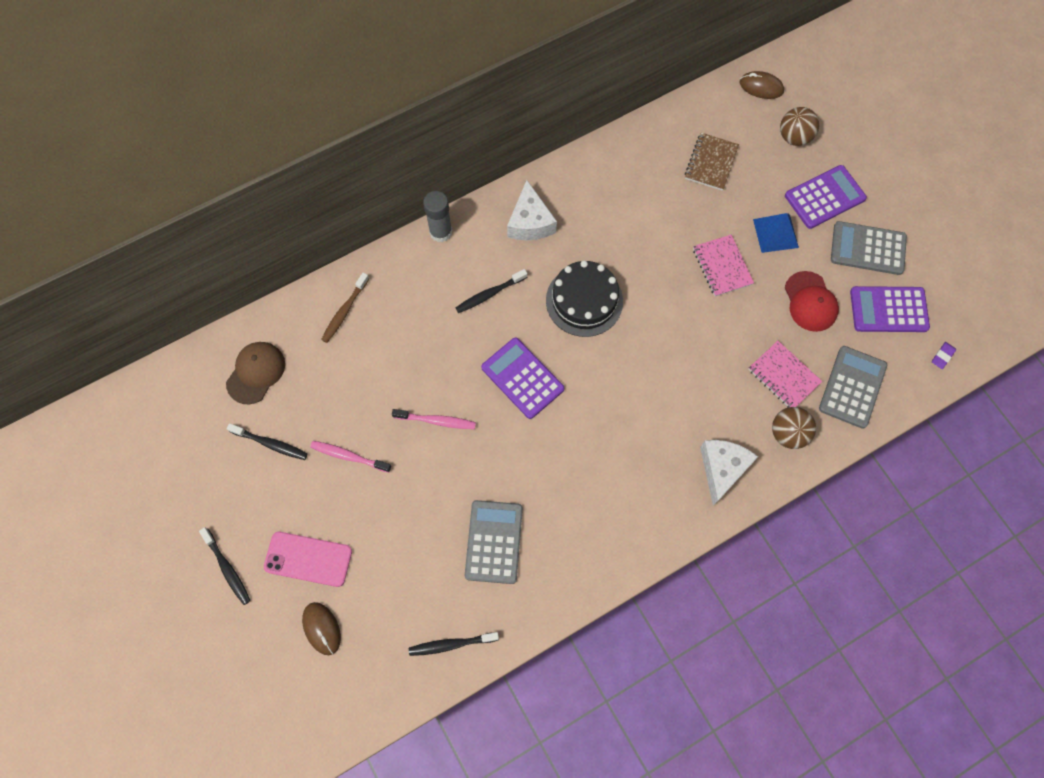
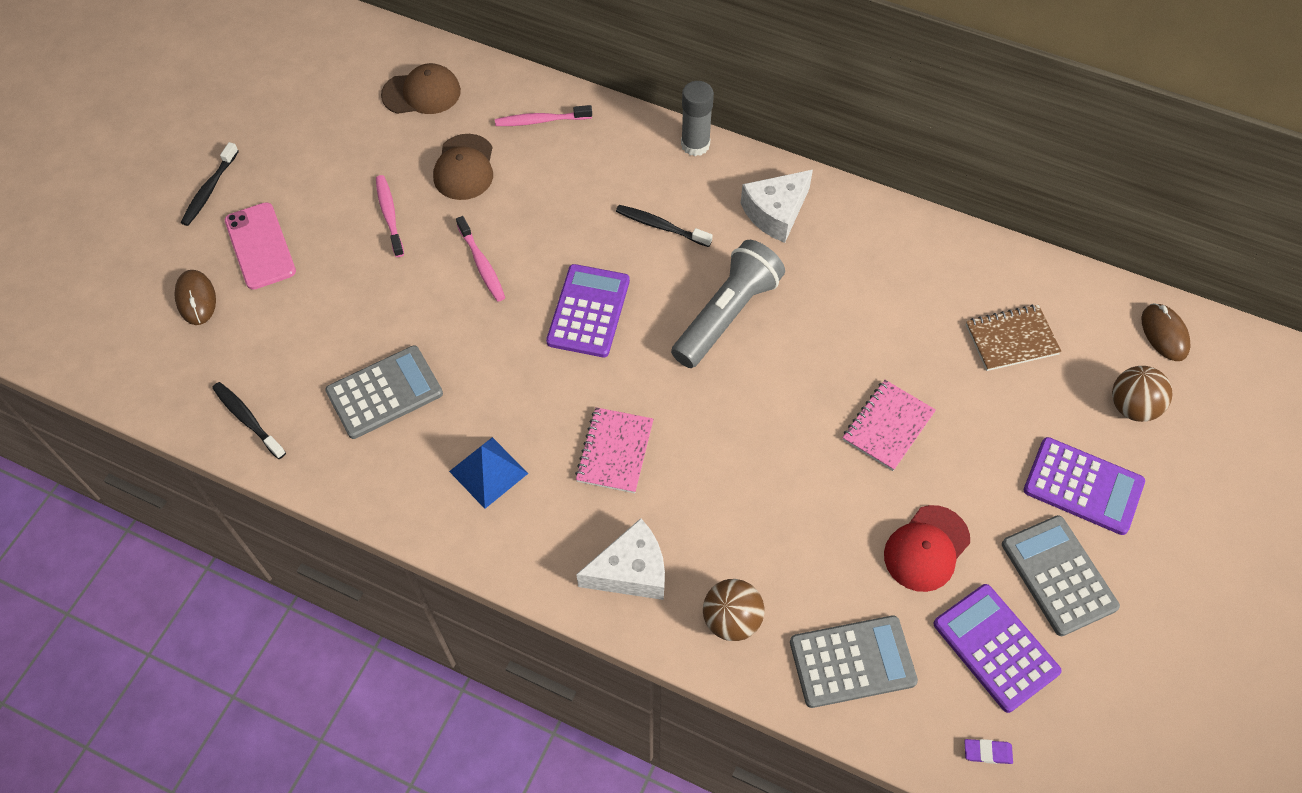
camera: 55 degrees right, 10 degrees down
(270, 444) = (357, 147): black toothbrush -> none
(322, 628) = (196, 299): brown mouse -> brown mouse turned 45 degrees counterclockwise
(344, 311) = (541, 120): brown toothbrush -> pink toothbrush
(346, 384) = (464, 167): none -> brown cap
(584, 301) = (726, 315): black cake -> grey flashlight
(775, 233) = (983, 459): blue pyramid -> blue pyramid (488, 472)
(783, 376) = (802, 573): pink notebook -> pink notebook (615, 451)

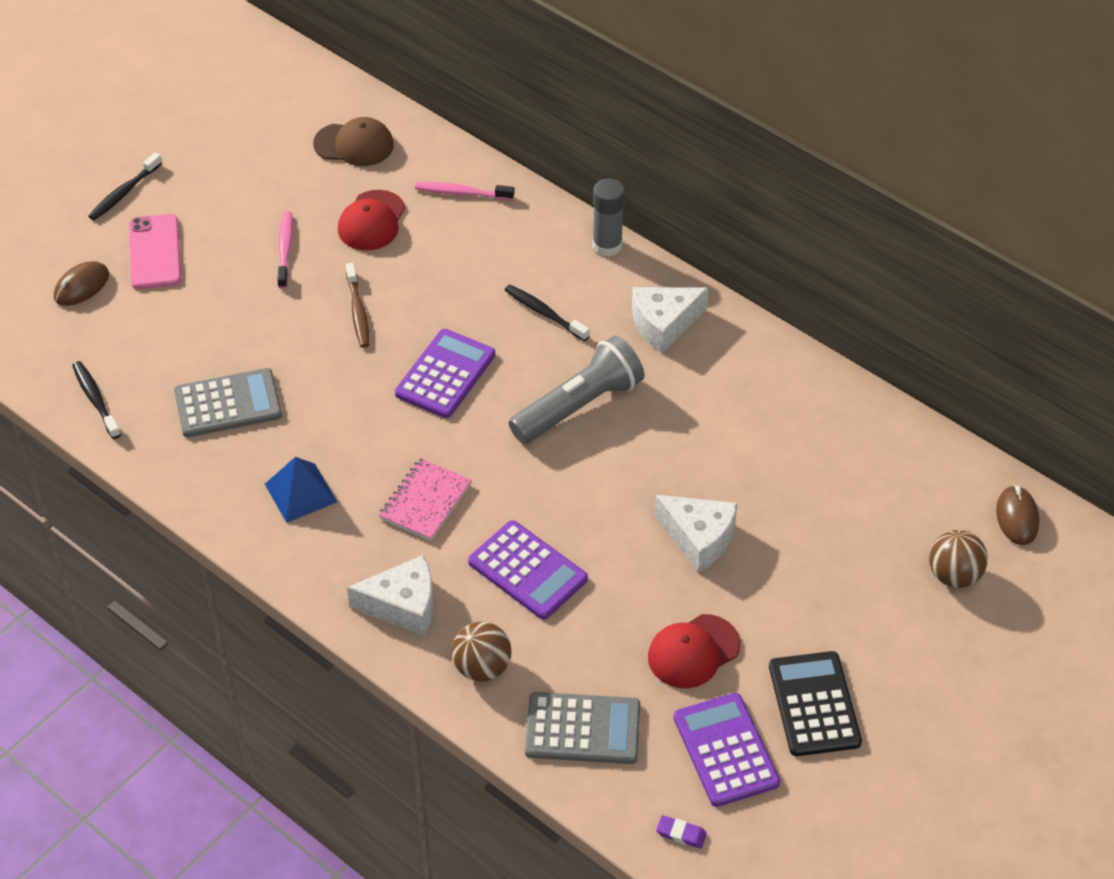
camera: 15 degrees right, 10 degrees down
(196, 299) = (81, 286): brown mouse -> brown mouse turned 45 degrees clockwise
(464, 167) = (371, 221): brown cap -> red cap
(481, 264) = (358, 311): pink toothbrush -> brown toothbrush
(887, 426) = (698, 538): pink notebook -> white cheese
(1011, 339) = (856, 488): brown notebook -> none
(1058, 575) = (814, 704): grey calculator -> black calculator
(1083, 486) = (872, 633): purple calculator -> purple calculator (528, 570)

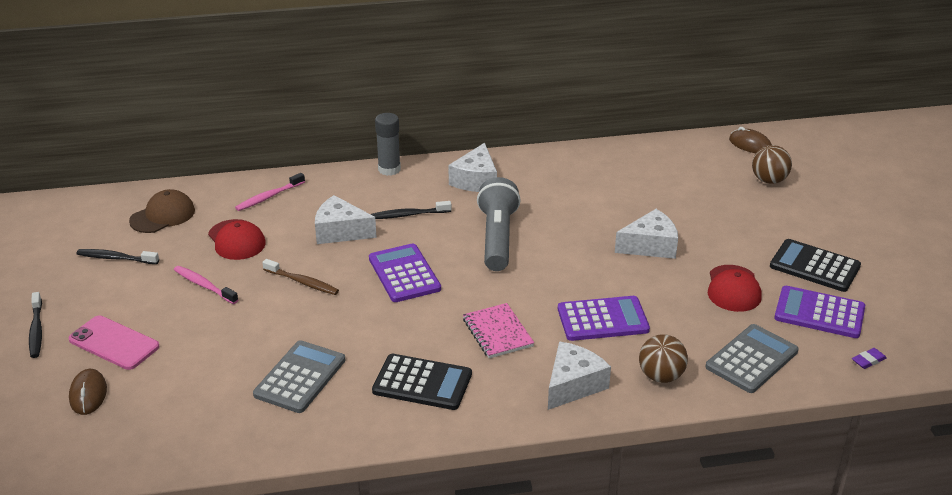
camera: 50 degrees left, 15 degrees down
(96, 399) = (205, 441): black toothbrush -> black toothbrush (116, 258)
(301, 493) = (422, 383): blue pyramid -> black calculator
(462, 282) = (340, 231): none -> white cheese

